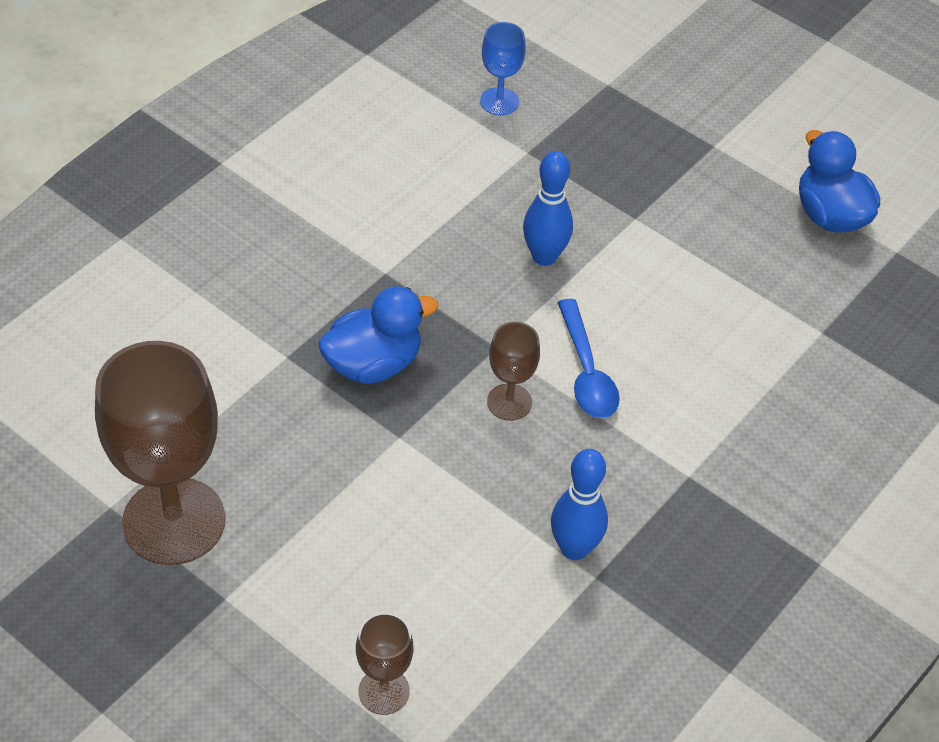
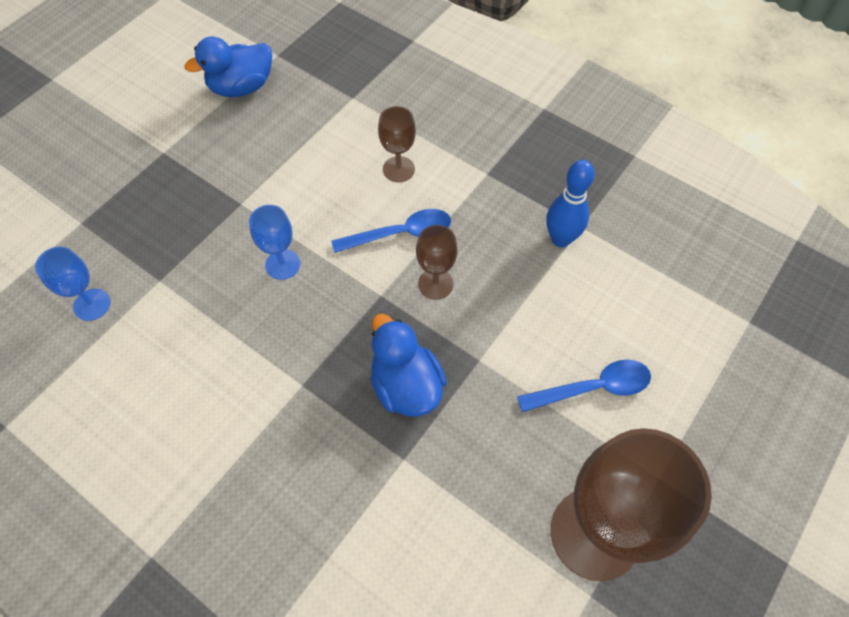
camera: 90 degrees left, 10 degrees up
(348, 549) = (592, 388): none -> blue spoon
(384, 691) = (707, 353): brown goblet -> brown goblet (398, 169)
(544, 256) = (283, 264): blue bowling pin -> blue goblet

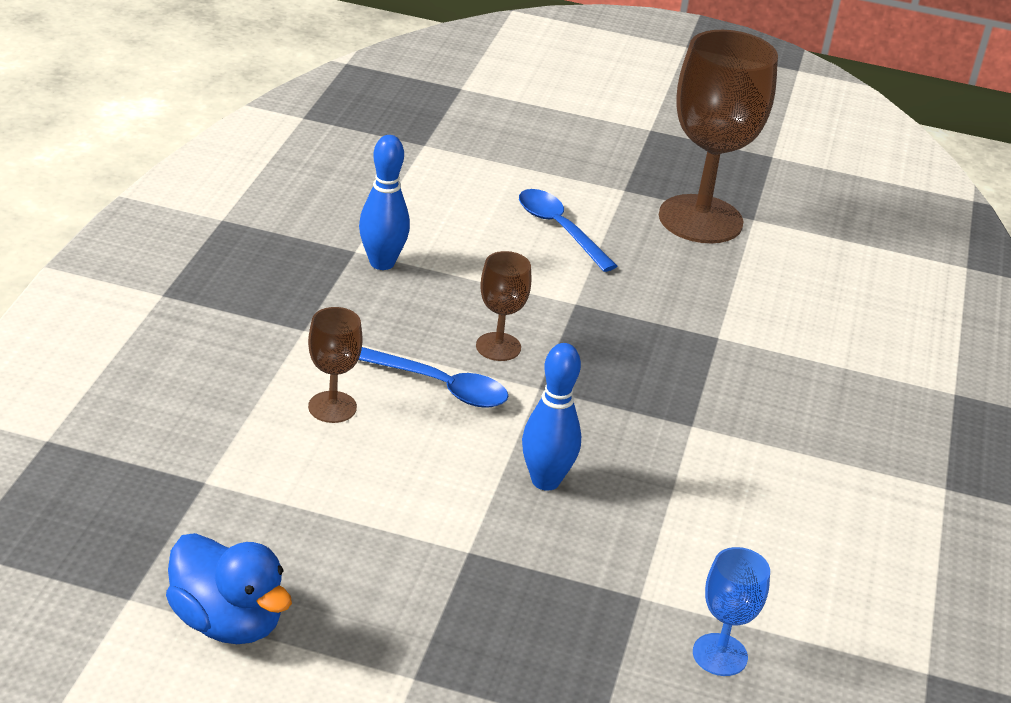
camera: 115 degrees left, 25 degrees down
(283, 264) = (545, 481): blue goblet -> blue bowling pin
(400, 234) = (440, 386): blue spoon -> blue spoon turned 150 degrees clockwise
(406, 386) = (640, 348): blue duck -> none

